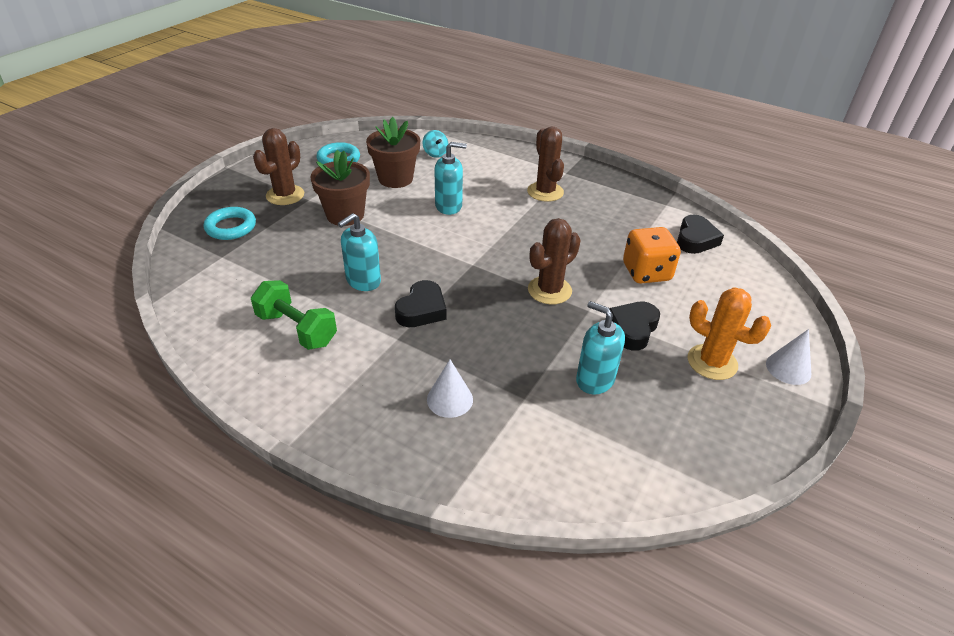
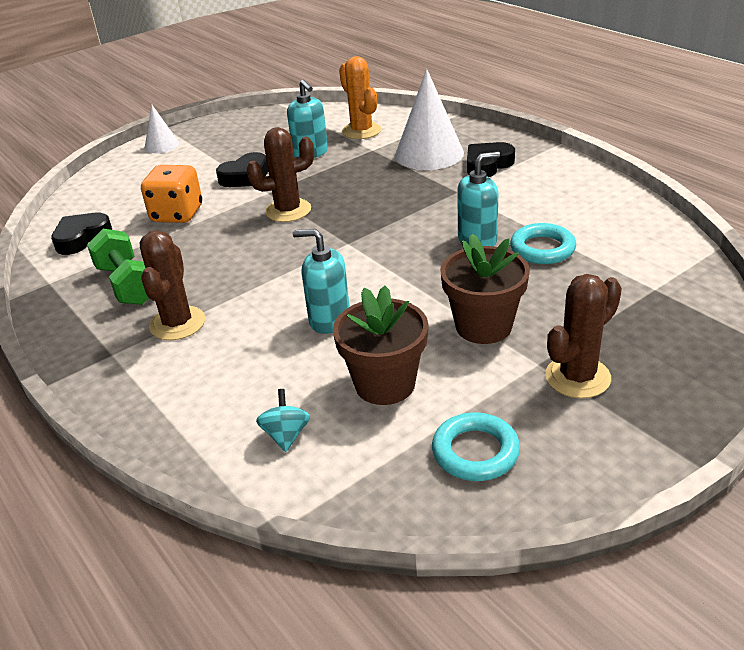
camera: 155 degrees left, 5 degrees down
(231, 227) = (655, 330): turquoise ring -> turquoise ring (542, 249)
(297, 329) = (552, 207): green dumbbell -> green dumbbell (128, 285)
(422, 310) = (424, 209): black heart -> black heart (487, 165)
(450, 399) = (429, 154): white cone -> white cone, size x1.87
(712, 362) = (211, 153): orange cactus -> orange cactus (361, 131)

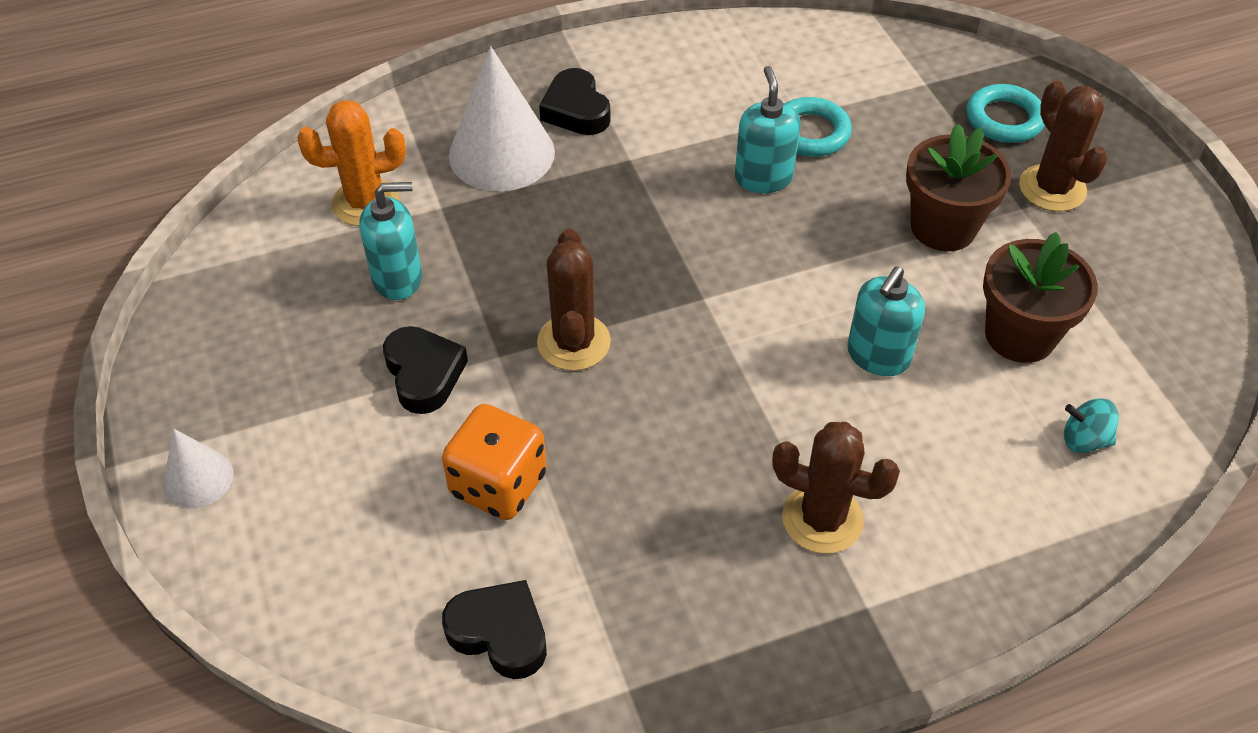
camera: 75 degrees left, 15 degrees up
(82, 238) = (500, 633): black heart -> black heart turned 150 degrees clockwise
(128, 285) = (690, 573): green dumbbell -> none
(475, 452) = (1143, 295): turquoise ring -> turquoise ring (1004, 119)

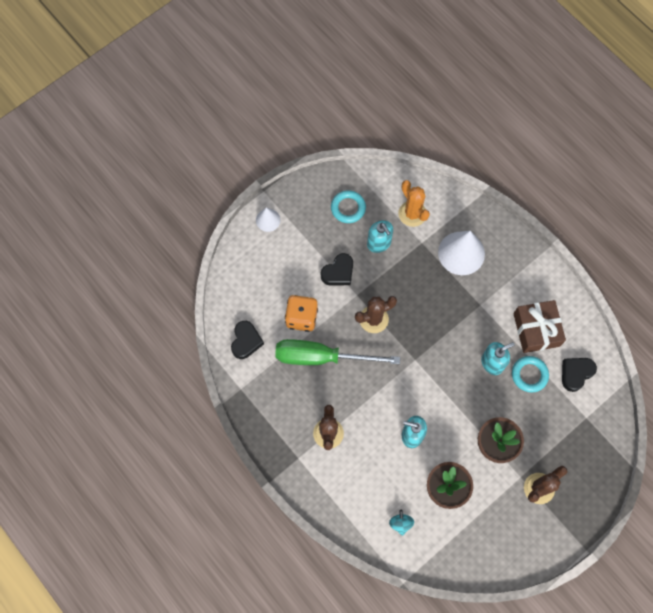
camera: 70 degrees right, 20 degrees up
(576, 110) = (500, 272): black heart -> black heart (576, 373)
(620, 473) = (321, 357): none -> green screwdriver
(721, 96) = (536, 330): none -> brown gift
(1004, 119) = (576, 458): turquoise ring -> turquoise ring (348, 208)

